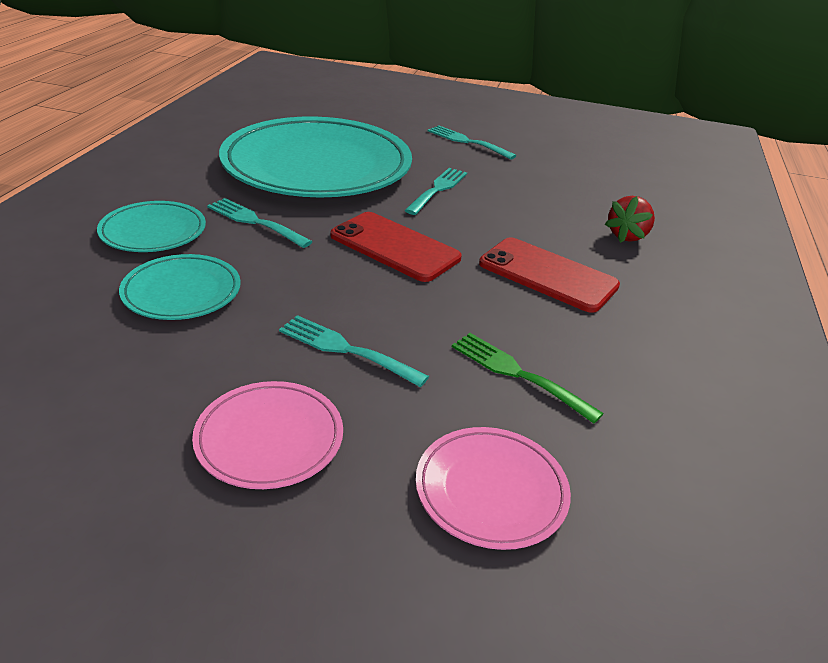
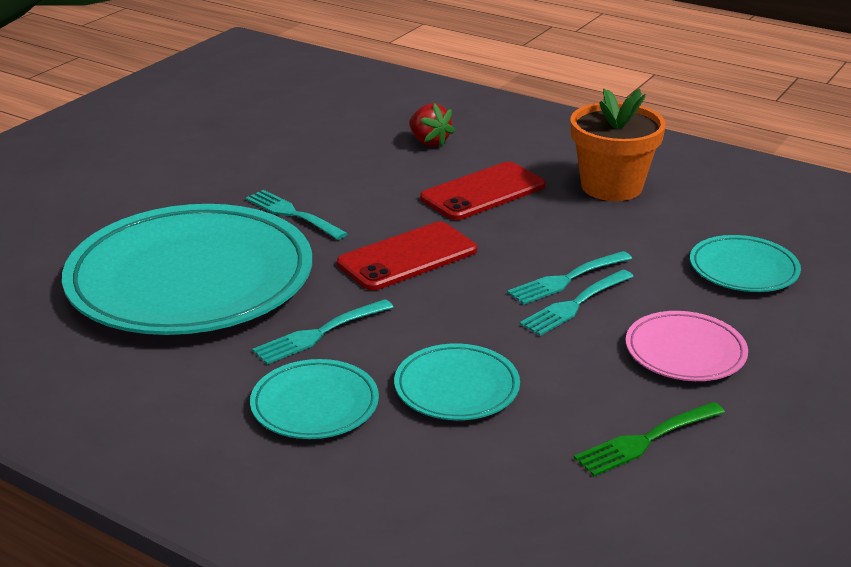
camera: 70 degrees left, 5 degrees down
(467, 142) = (177, 176): turquoise fork -> turquoise fork (566, 279)
(491, 490) = (743, 269): pink plate -> turquoise plate
(517, 374) = (620, 234): green fork -> green fork (645, 441)
(632, 360) = (611, 186): none -> orange flower pot

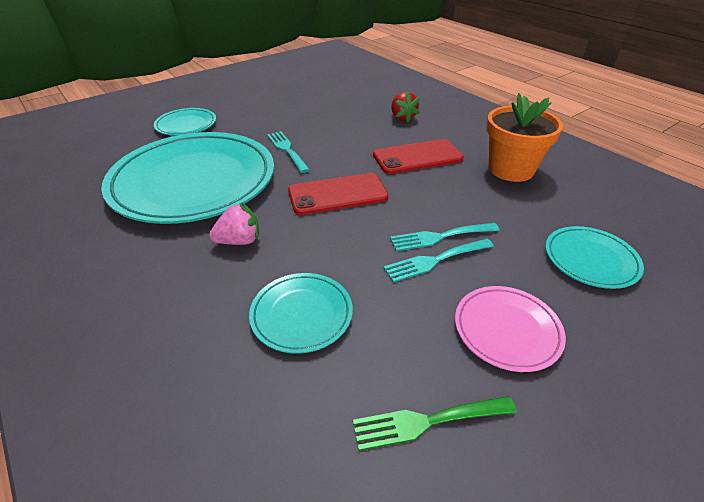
camera: 20 degrees right, 10 degrees up
(315, 405) = (192, 301): turquoise plate -> turquoise plate (186, 125)
(319, 334) = (239, 241): turquoise fork -> pink strawberry

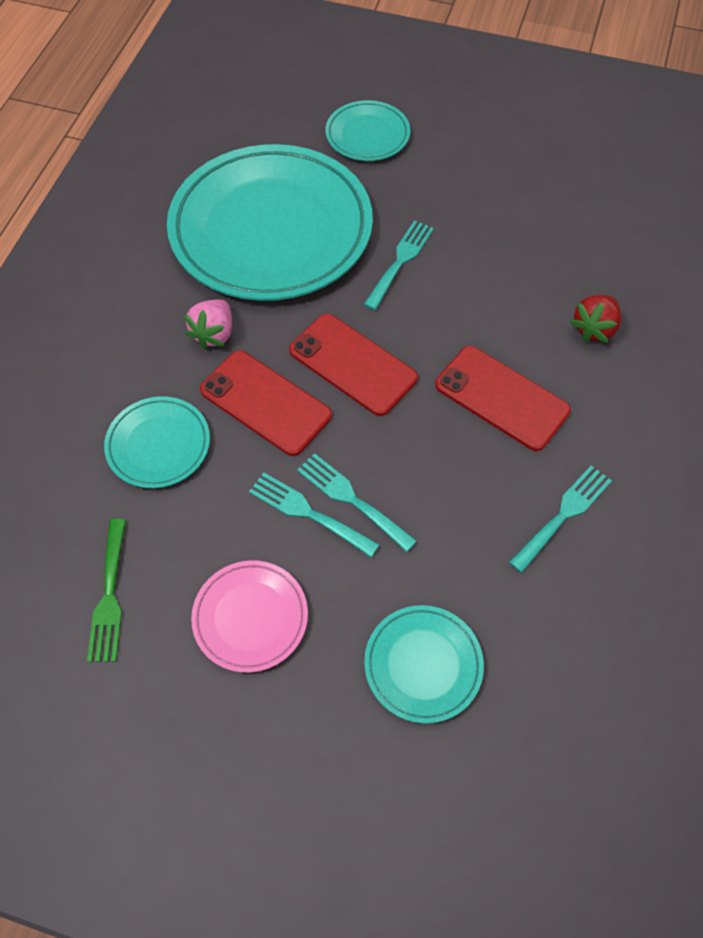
camera: 55 degrees right, 20 degrees up
(239, 241) = (214, 334): pink strawberry -> pink strawberry turned 75 degrees clockwise
(325, 242) = (265, 403): none -> red phone
(427, 422) = (109, 596): green fork -> green fork turned 135 degrees counterclockwise
(511, 169) = (563, 514): orange flower pot -> turquoise fork

